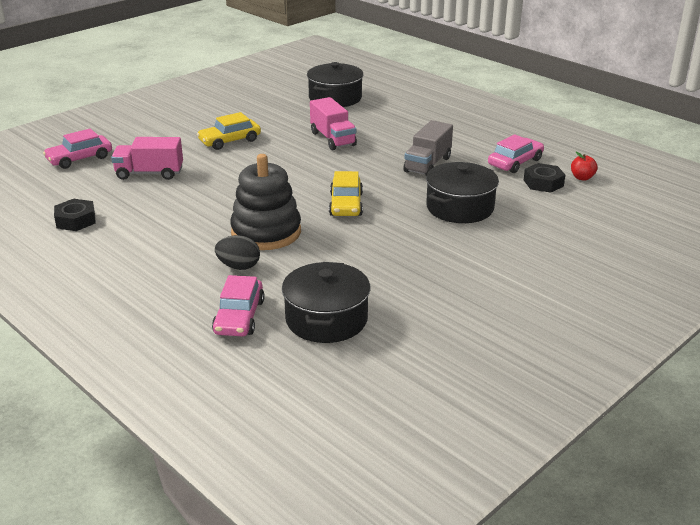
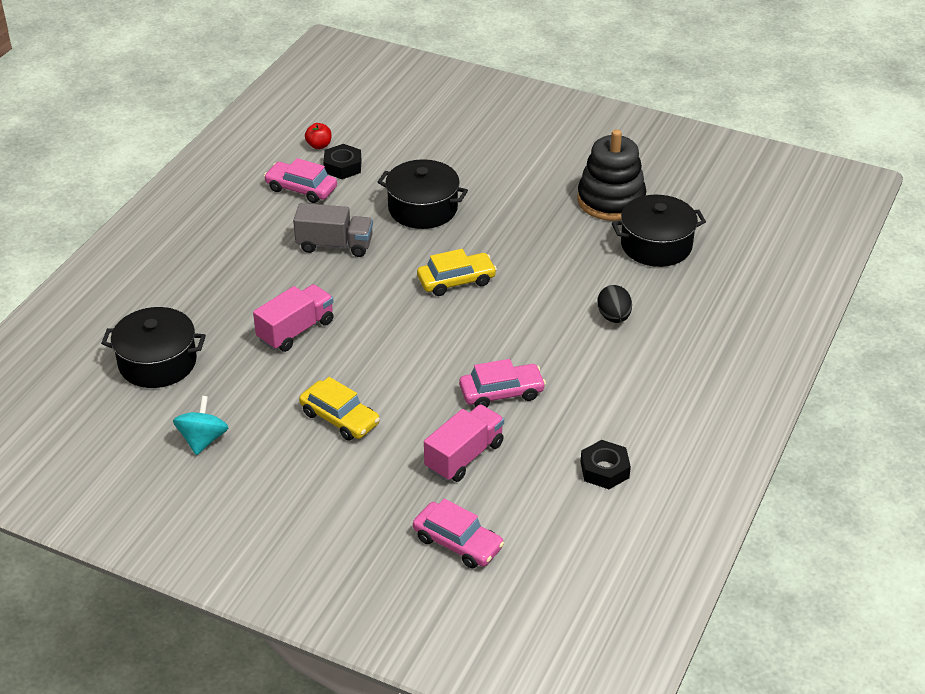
camera: 110 degrees left, 10 degrees up
(149, 173) = (464, 456): pink truck -> pink truck turned 120 degrees counterclockwise
(239, 317) = (687, 292): pink car -> pink car (501, 393)
(251, 103) = (203, 440): none -> turquoise spinning top
(266, 232) = (543, 318): black stacking toy -> black stacking toy (611, 200)

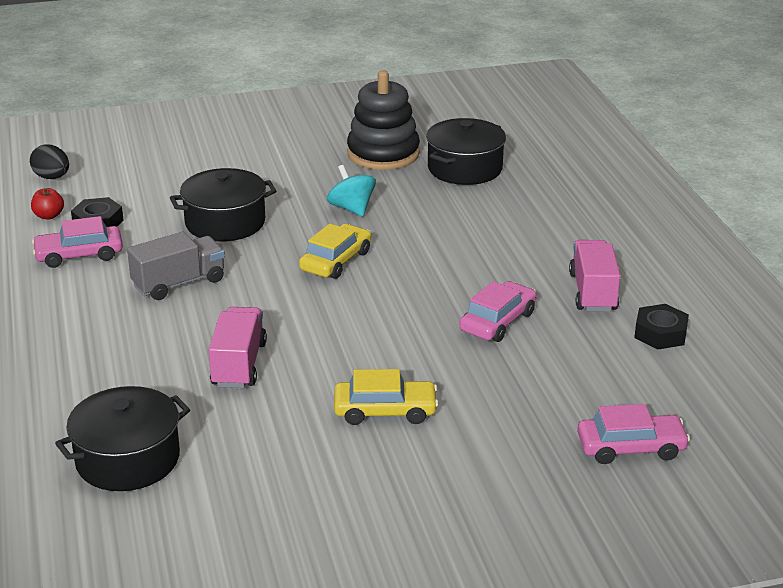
camera: 40 degrees left, 10 degrees down
(203, 440) = (275, 498): turquoise spinning top -> turquoise spinning top (351, 209)
(464, 456) = (538, 382): pink truck -> pink truck (593, 292)
(613, 317) = (506, 229): black egg -> black egg (52, 177)

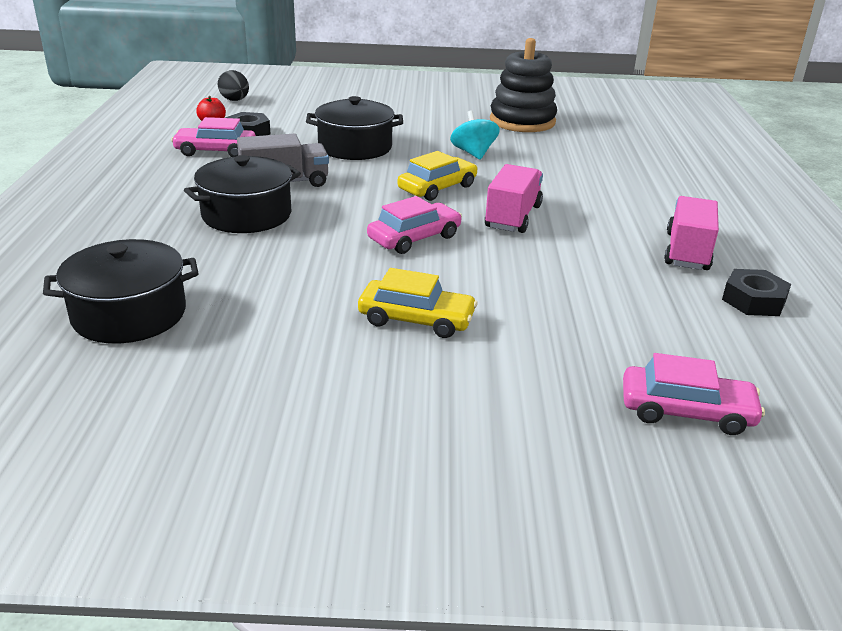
camera: 15 degrees right, 0 degrees up
(239, 365) = (295, 253): pink truck -> pink truck (513, 217)
(465, 168) = (592, 140): black pot -> black pot (247, 215)
(498, 321) = (575, 260): pink car -> pink car (414, 238)

